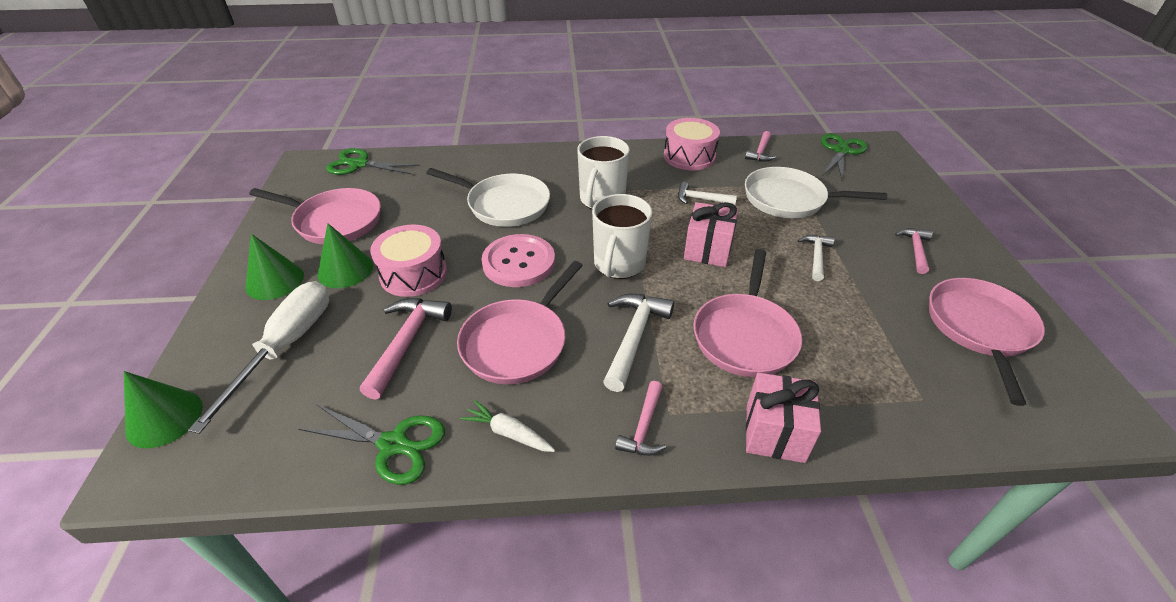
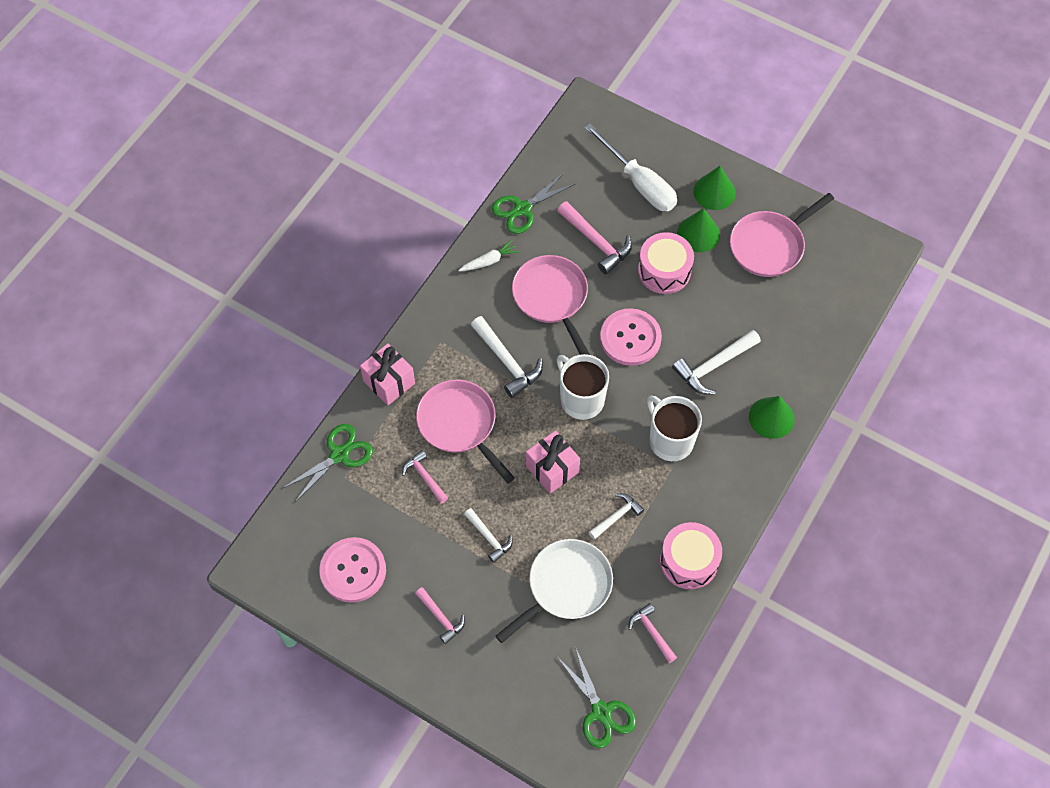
camera: 125 degrees right, 20 degrees up
(164, 418) = (619, 120): green cone -> green cone (771, 417)
(359, 164) = (856, 289): green scissors -> green scissors (339, 455)
(504, 205) = (713, 366): white pan -> white hammer
(643, 427) = (442, 323): pink hammer -> pink hammer (424, 477)
(979, 329) = (353, 570): pink pan -> pink button

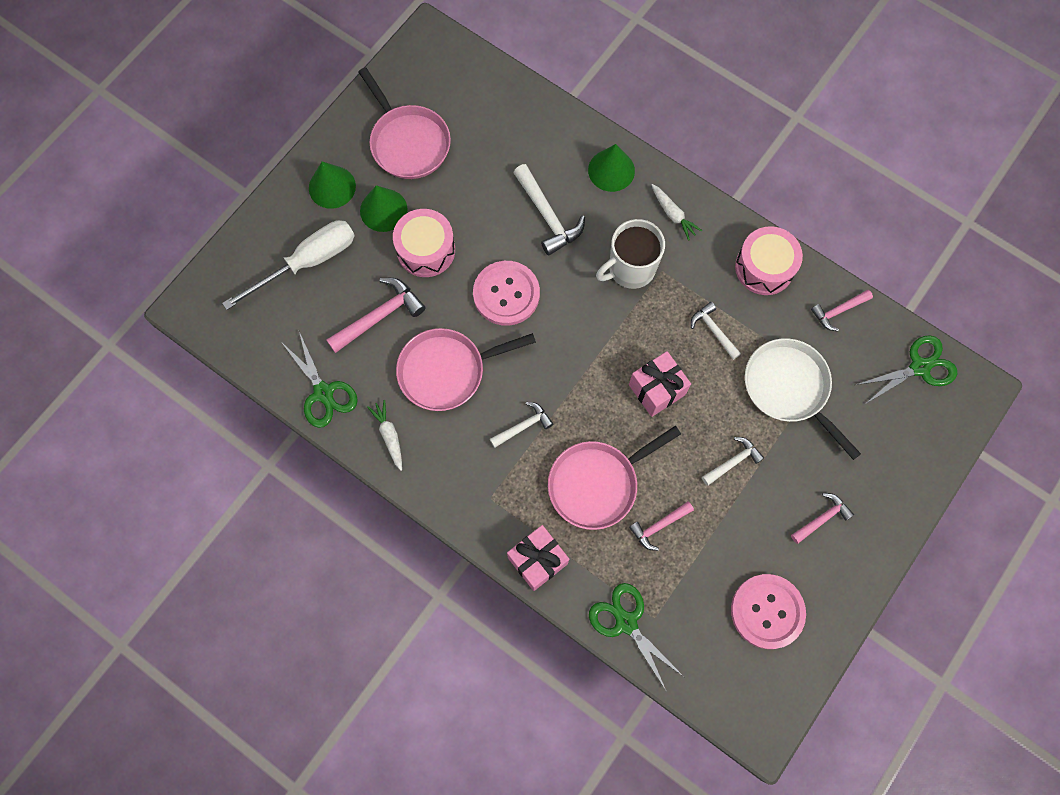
camera: 85 degrees left, 10 degrees up
(507, 362) = (523, 426): white hammer -> white hammer, size x0.62
(581, 399) = (576, 352): white mug -> none
(733, 475) = (673, 214): none -> white carrot

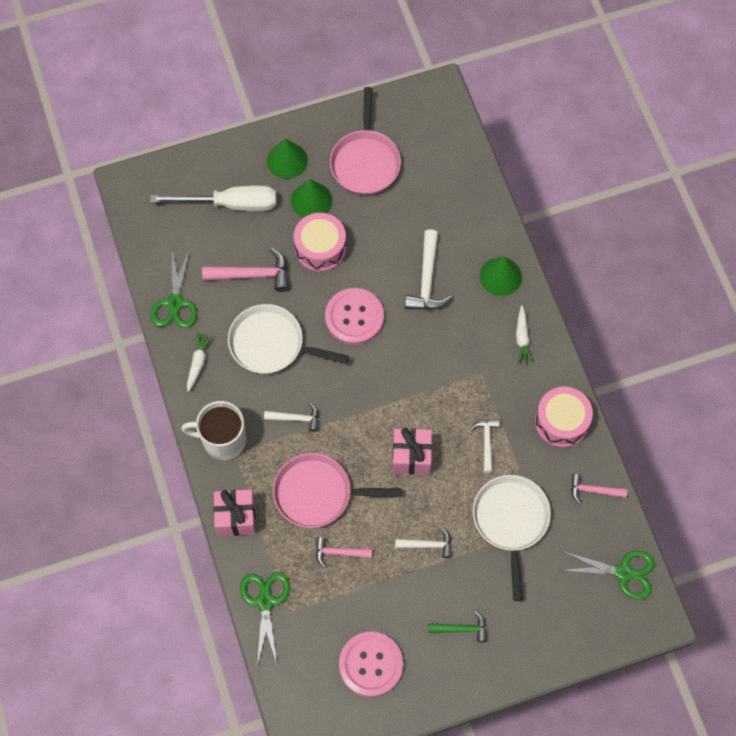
camera: 35 degrees right, 5 degrees down
(447, 371) = (271, 344): pink pan -> white pan
(630, 269) = (459, 357): white mug -> white mug (223, 440)
(822, 518) = (462, 629): pink hammer -> green hammer

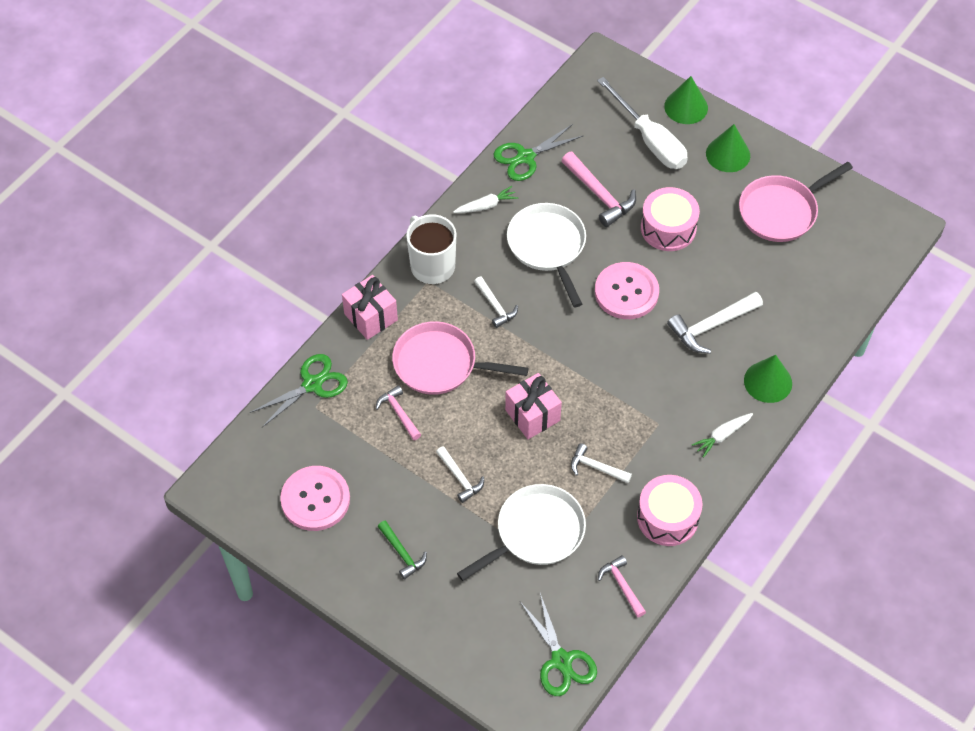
camera: 55 degrees right, 10 degrees down
(311, 200) = (707, 194): green cone -> green cone (686, 107)
(318, 493) = (440, 364): pink pan -> pink pan turned 45 degrees counterclockwise
(486, 442) = (596, 467): white hammer -> white hammer turned 120 degrees counterclockwise

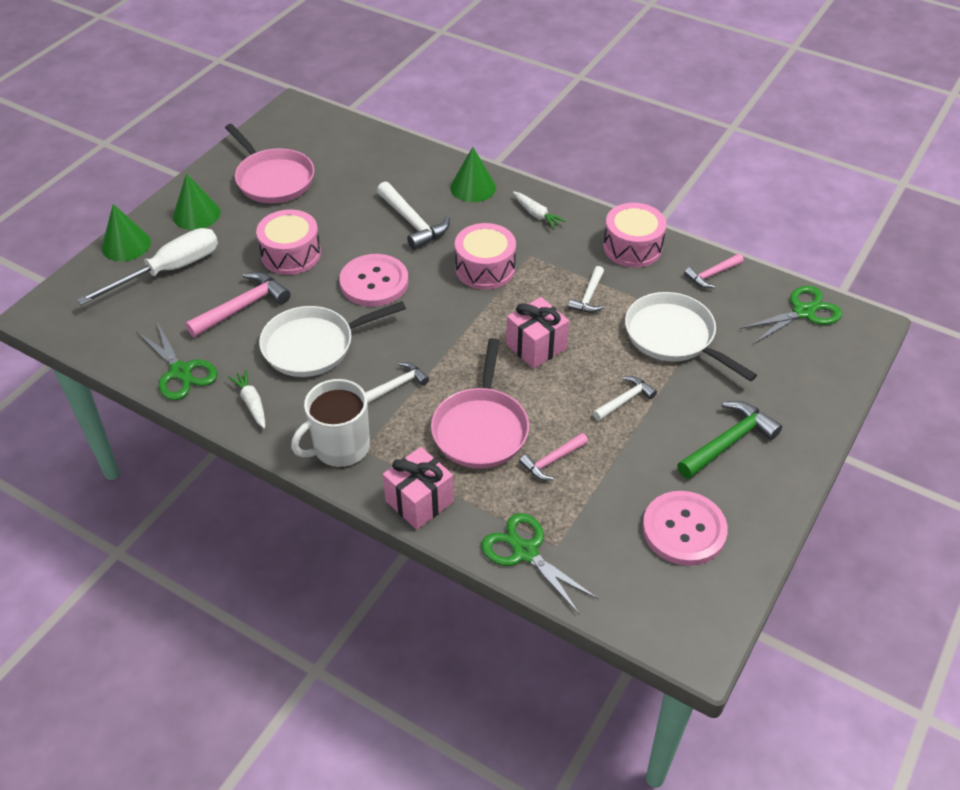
camera: 95 degrees left, 10 degrees down
(402, 553) = (729, 442): green hammer -> green hammer, size x1.62
(641, 383) = (485, 268): none -> pink drum

